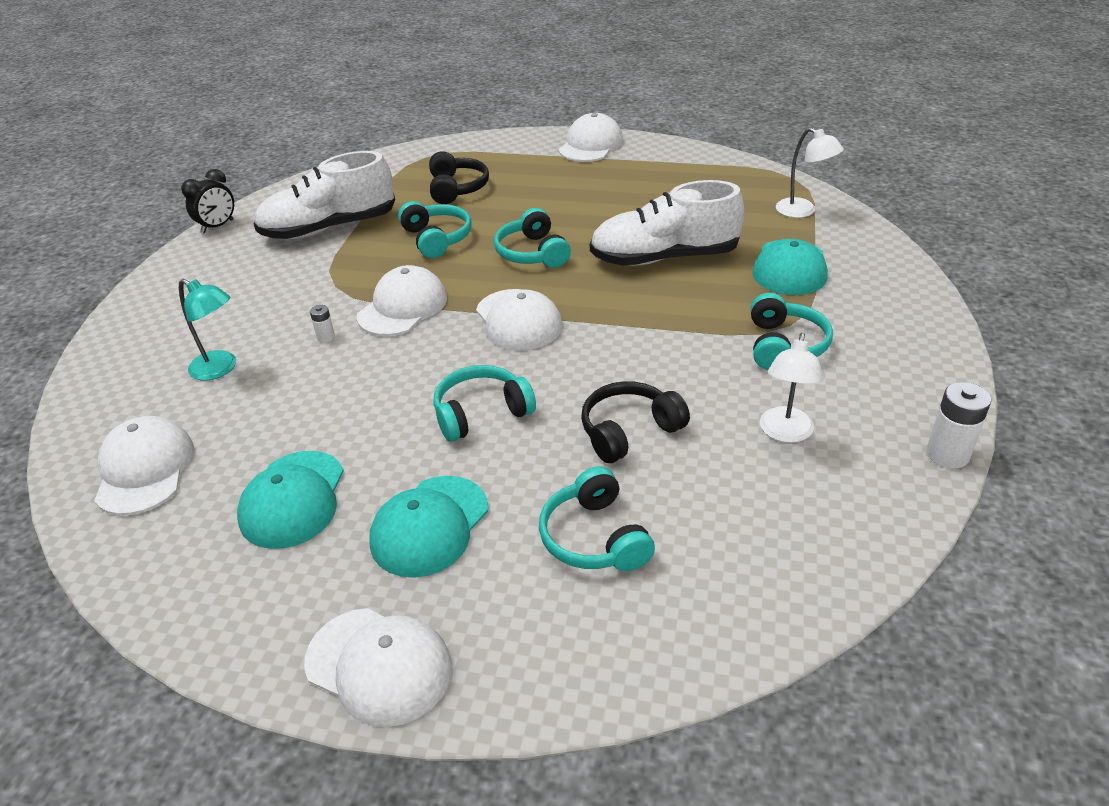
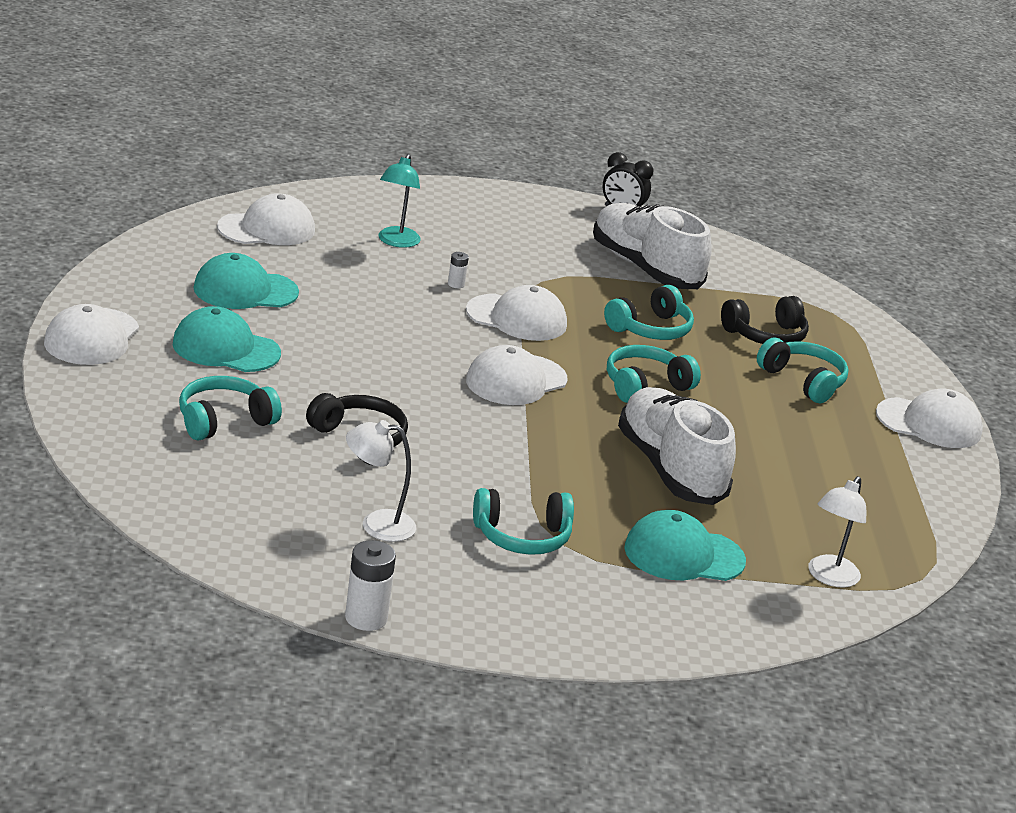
camera: 70 degrees right, 10 degrees down
(481, 413) = (367, 365): turquoise headphones -> turquoise headphones (803, 381)

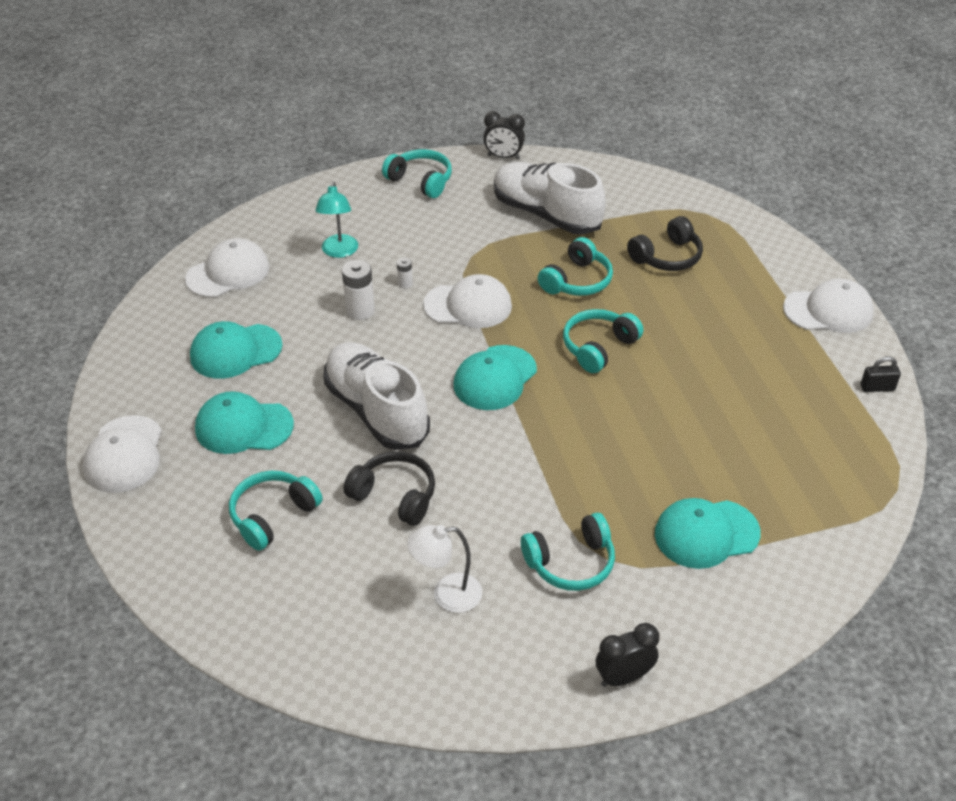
camera: 10 degrees left, 15 degrees up
(366, 618) = (481, 716): white battery -> white battery (360, 310)
(516, 380) = (495, 378): white cap -> turquoise cap
(532, 632) = (623, 677): none -> black clock
(670, 469) = (655, 436): white shoe -> white shoe (376, 410)
(803, 381) = (716, 297): turquoise headphones -> turquoise headphones (420, 181)
(829, 577) = (828, 516): white lamp -> none
(948, 497) = (877, 388): none -> black padlock

